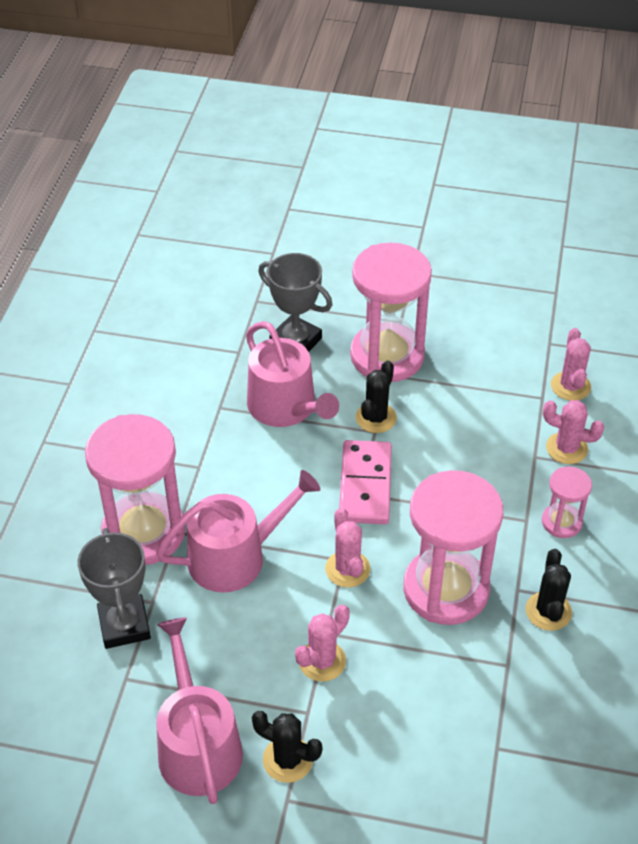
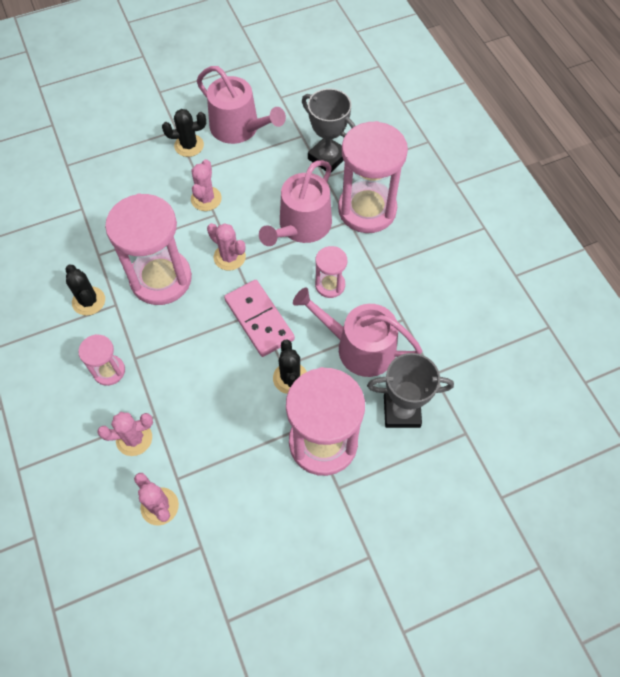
camera: 145 degrees right, 15 degrees up
(262, 477) = (330, 285): none -> pink hourglass

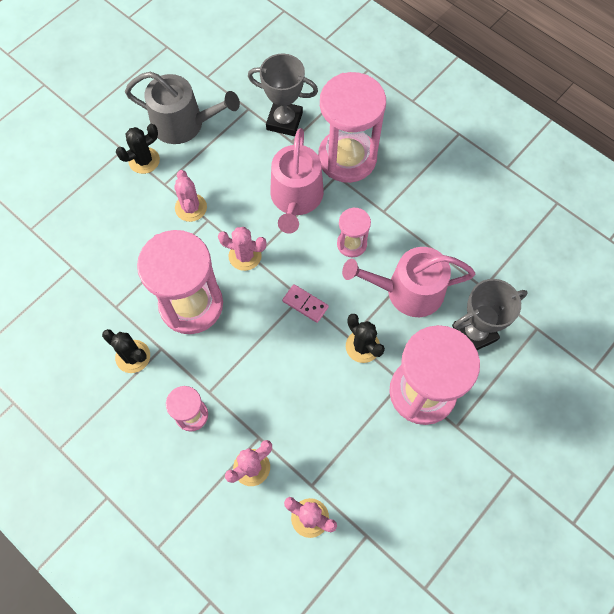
camera: 25 degrees left, 5 degrees up
(239, 128) = (184, 124): pink watering can -> grey watering can
(259, 319) = (305, 304): pink domino -> pink domino, size x0.55

